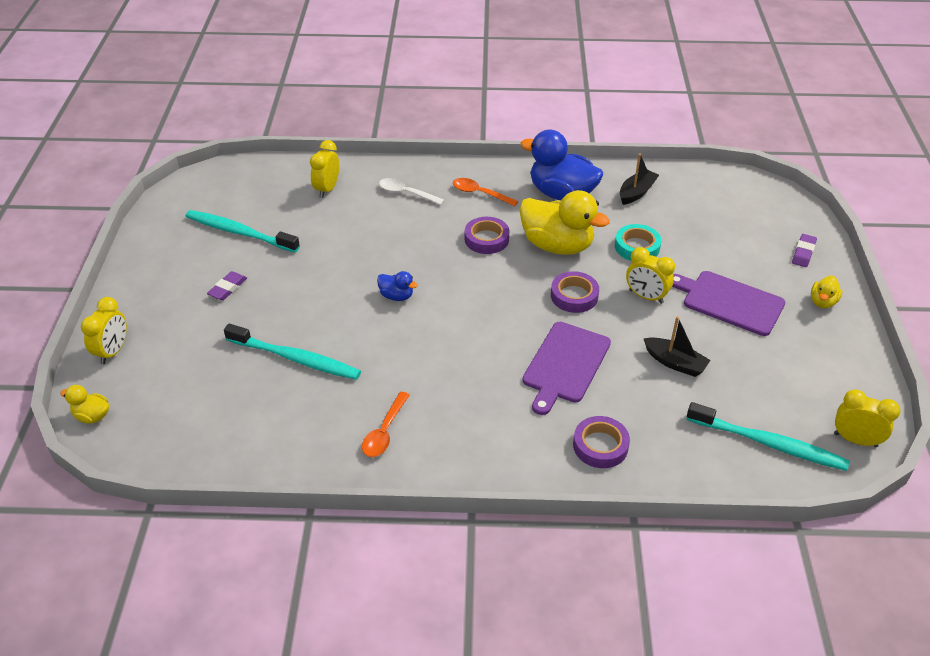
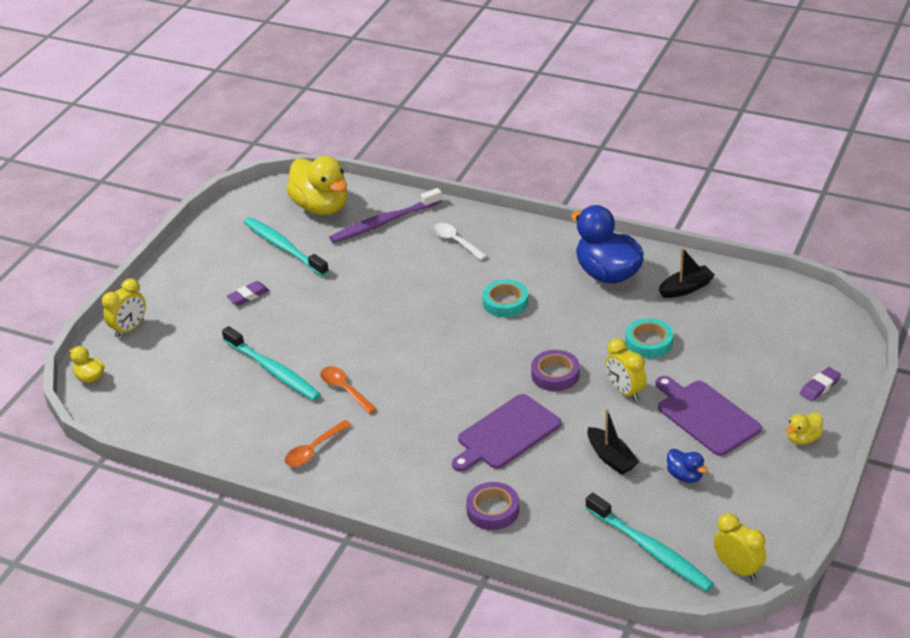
camera: 25 degrees right, 5 degrees down
(327, 189) = (383, 222): yellow clock -> purple toothbrush
(396, 296) = (390, 336): blue duck -> blue duck (685, 476)
(479, 193) = (526, 256): orange spoon -> orange spoon (344, 389)
(486, 239) = (505, 302): purple tape -> turquoise tape
(557, 245) = (570, 323): yellow duck -> yellow duck (321, 207)

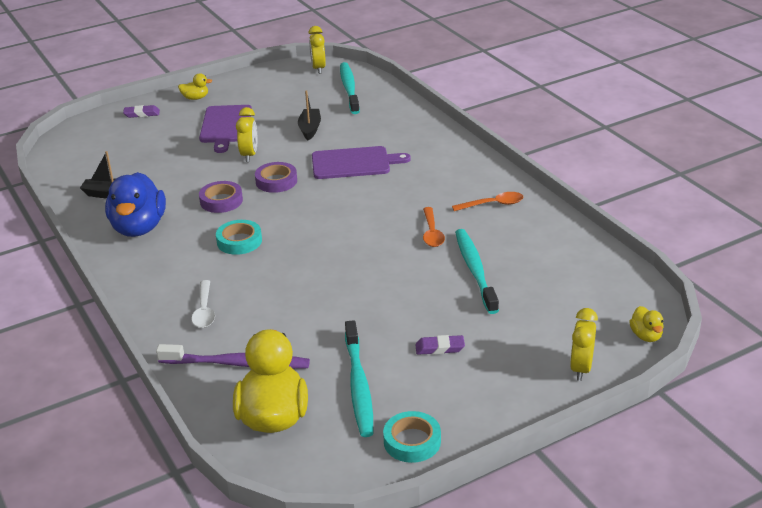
camera: 145 degrees left, 5 degrees down
(129, 329) = (581, 368): yellow clock -> yellow clock turned 60 degrees counterclockwise
(493, 510) = (411, 132): purple tape -> purple tape (221, 201)
(649, 342) = (189, 174): turquoise tape -> turquoise tape (412, 441)
(685, 476) = (283, 107): blue duck -> none

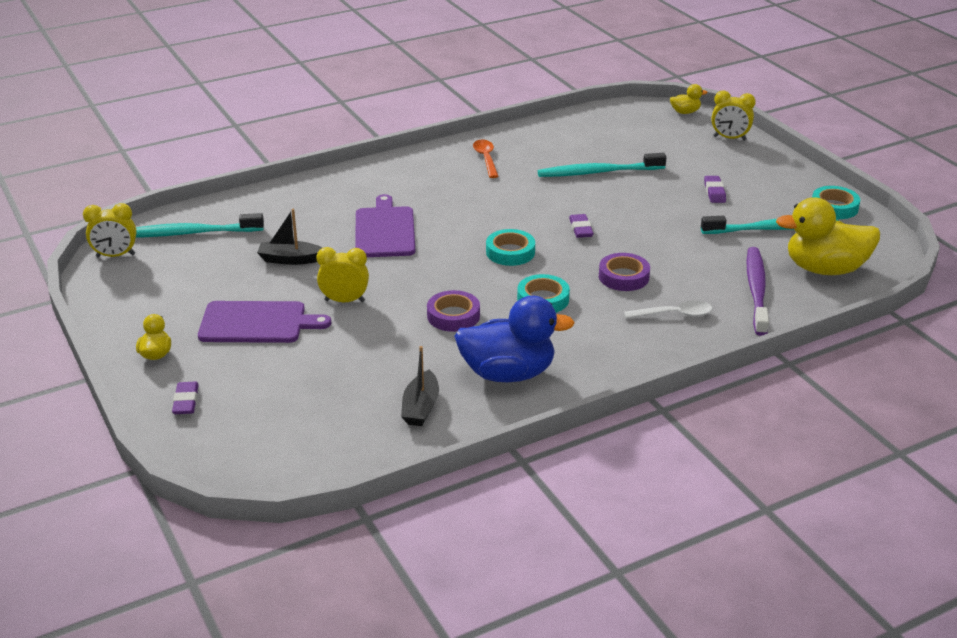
camera: 90 degrees left, 0 degrees up
(276, 181) = (414, 279): purple tape -> purple tape (623, 277)
(316, 223) = (510, 252): none -> turquoise tape
(357, 260) = (580, 229): none -> purple eraser
(432, 233) = (534, 190): orange spoon -> none

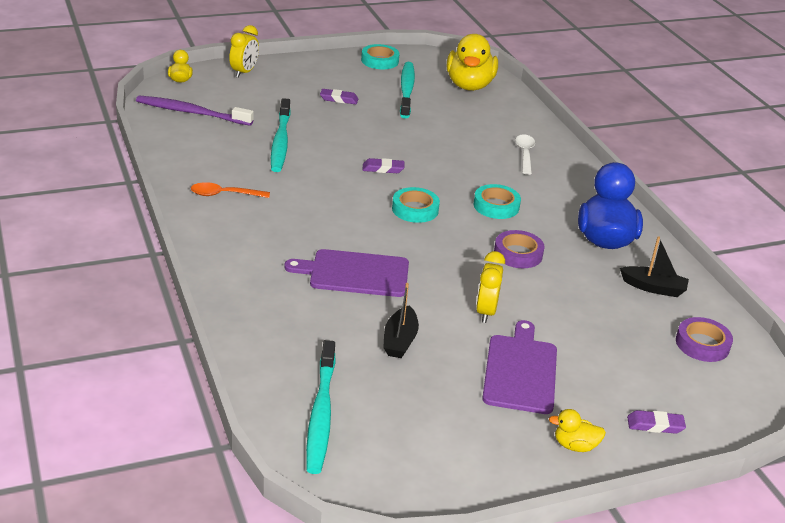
camera: 85 degrees left, 0 degrees up
(115, 256) = (360, 481): yellow clock -> none
(623, 277) = (466, 164): purple tape -> purple tape (702, 344)
(756, 290) = (495, 116): purple toothbrush -> purple toothbrush (191, 112)

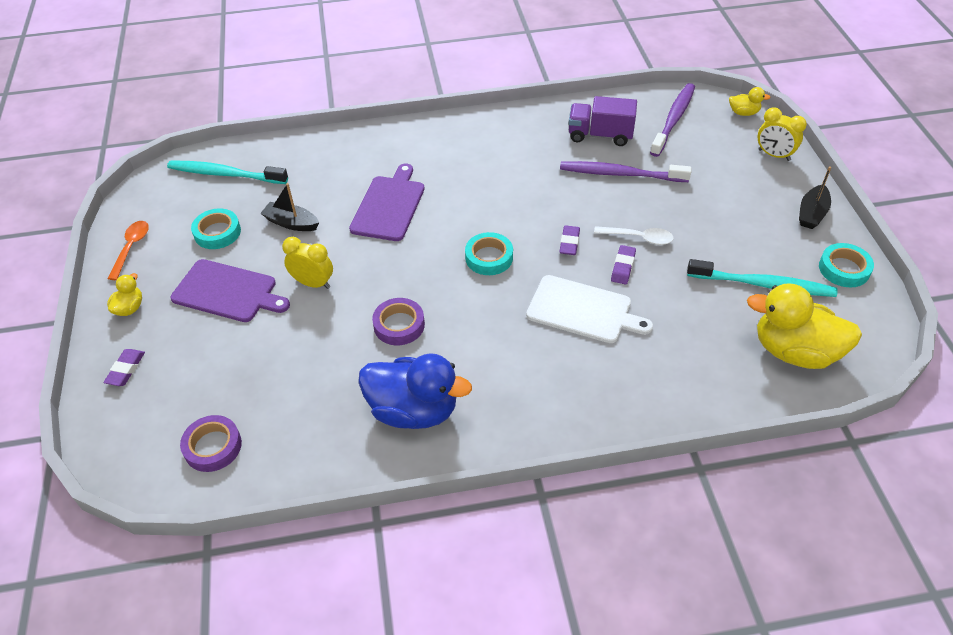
camera: 105 degrees right, 15 degrees up
(219, 150) = (600, 135): none -> purple truck
(224, 194) = (522, 136): orange spoon -> orange spoon (131, 248)
(280, 142) = (620, 174): turquoise toothbrush -> purple toothbrush
(339, 99) = (725, 223): purple eraser -> purple eraser (623, 267)
(463, 163) = (583, 310): none -> white cutting board
(496, 206) = (491, 324): turquoise tape -> turquoise tape (217, 232)
(525, 154) = (609, 375): white spoon -> white spoon (639, 238)
(653, 288) = (315, 432): black boat -> black boat (812, 213)

